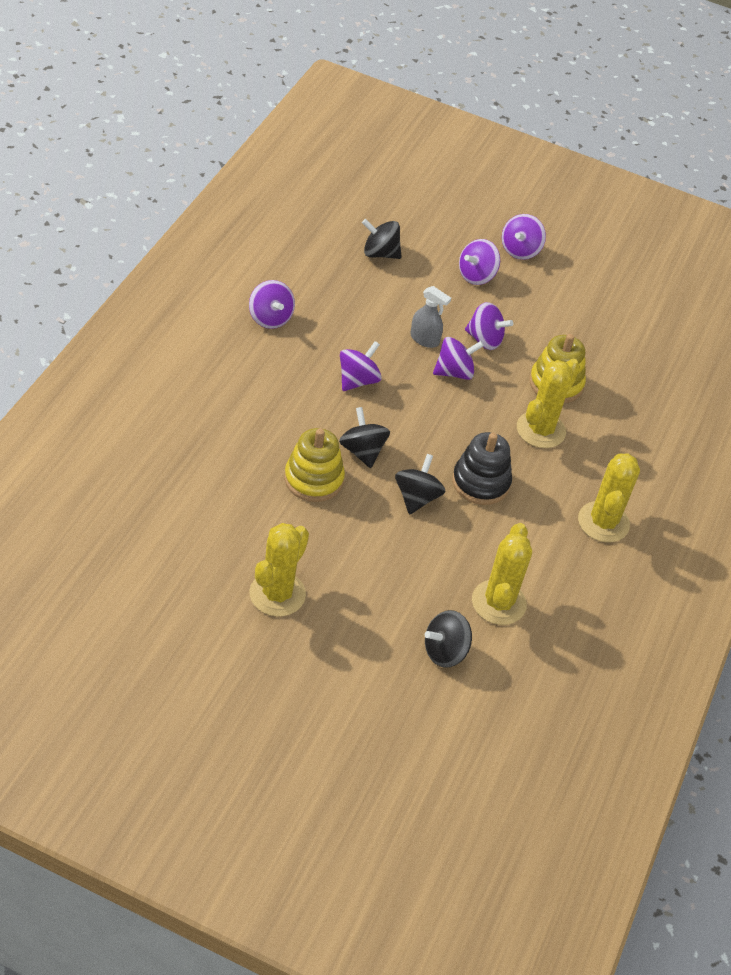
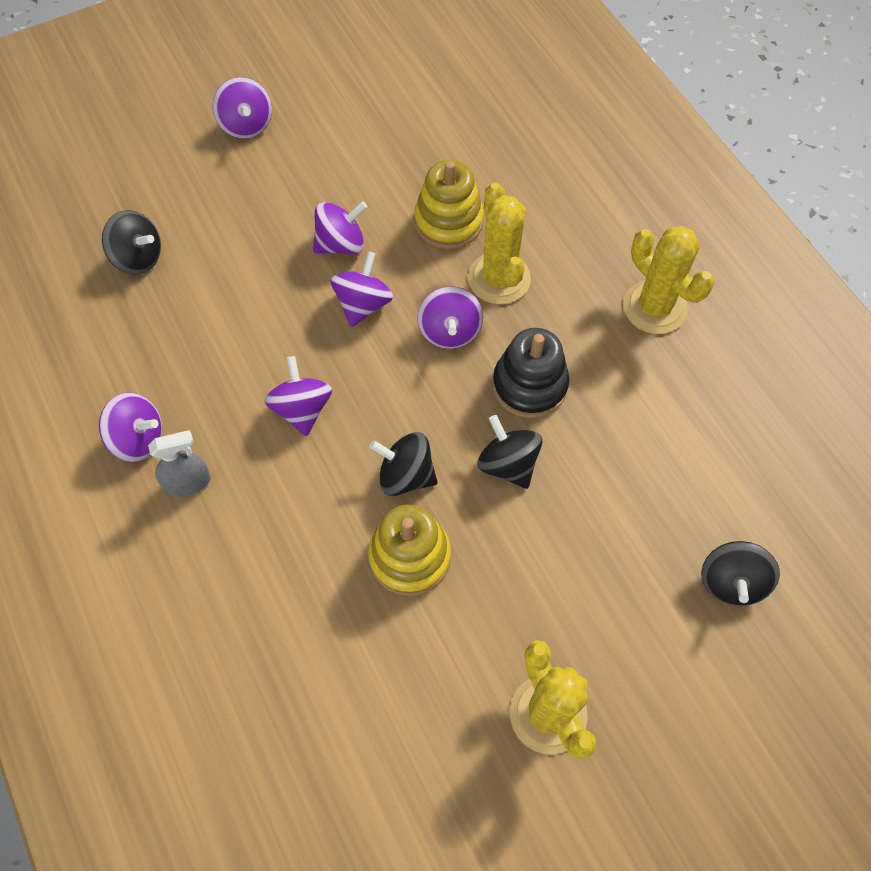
camera: 45 degrees left, 15 degrees up
(380, 253) = (138, 257): black spinning top -> black spinning top turned 120 degrees counterclockwise
(424, 339) = (296, 300): grey spray bottle -> grey spray bottle (188, 482)
(476, 276) = (247, 189): purple spinning top -> purple spinning top (450, 331)
(498, 602) = (697, 481): yellow cactus -> none

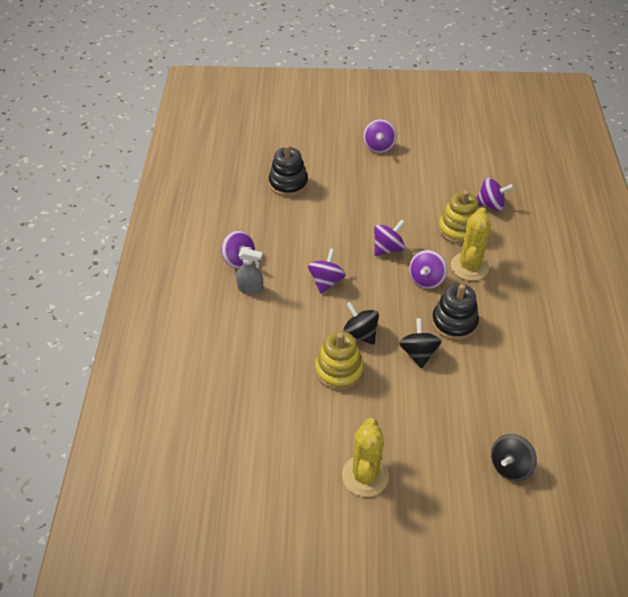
camera: 30 degrees right, 15 degrees down
(138, 257) = (288, 183): black spinning top -> black stacking toy
(341, 244) = (393, 217): purple spinning top -> purple spinning top (490, 205)
(654, 307) = (551, 316): yellow cactus -> none

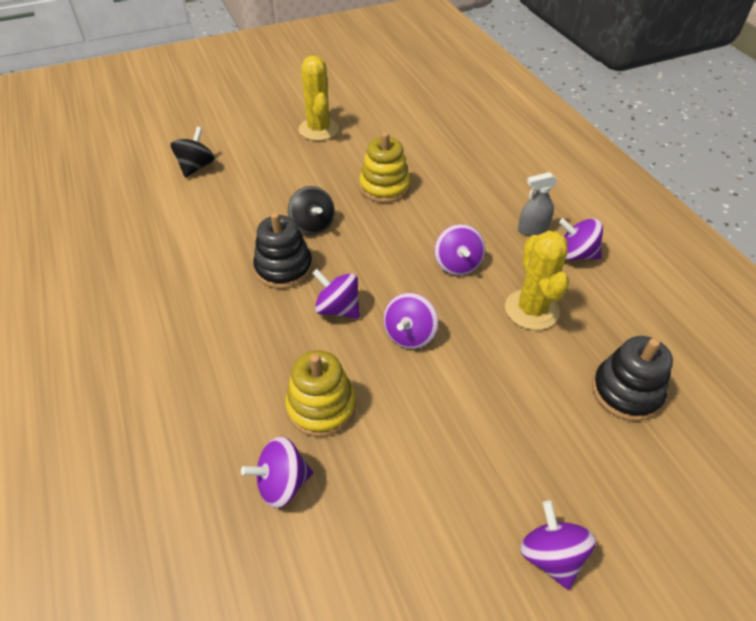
camera: 155 degrees right, 0 degrees up
(360, 334) = (383, 224): black spinning top -> none
(426, 279) = (338, 309): purple spinning top -> purple spinning top turned 60 degrees counterclockwise
(469, 267) = (286, 348): yellow cactus -> yellow cactus (531, 309)

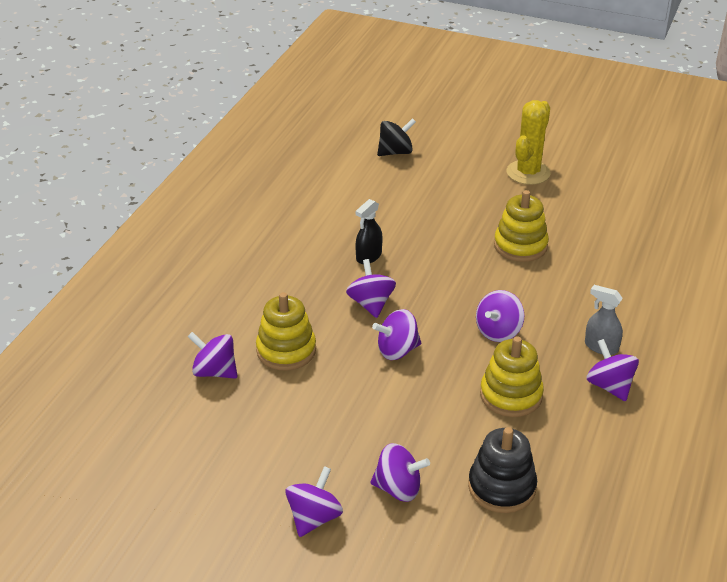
camera: 45 degrees right, 10 degrees down
(284, 268) = (368, 256): black stacking toy -> black spray bottle
(312, 225) = (426, 240): black spinning top -> none
(531, 309) = (511, 395): yellow cactus -> yellow stacking toy
(569, 460) = (398, 488): none -> purple spinning top

